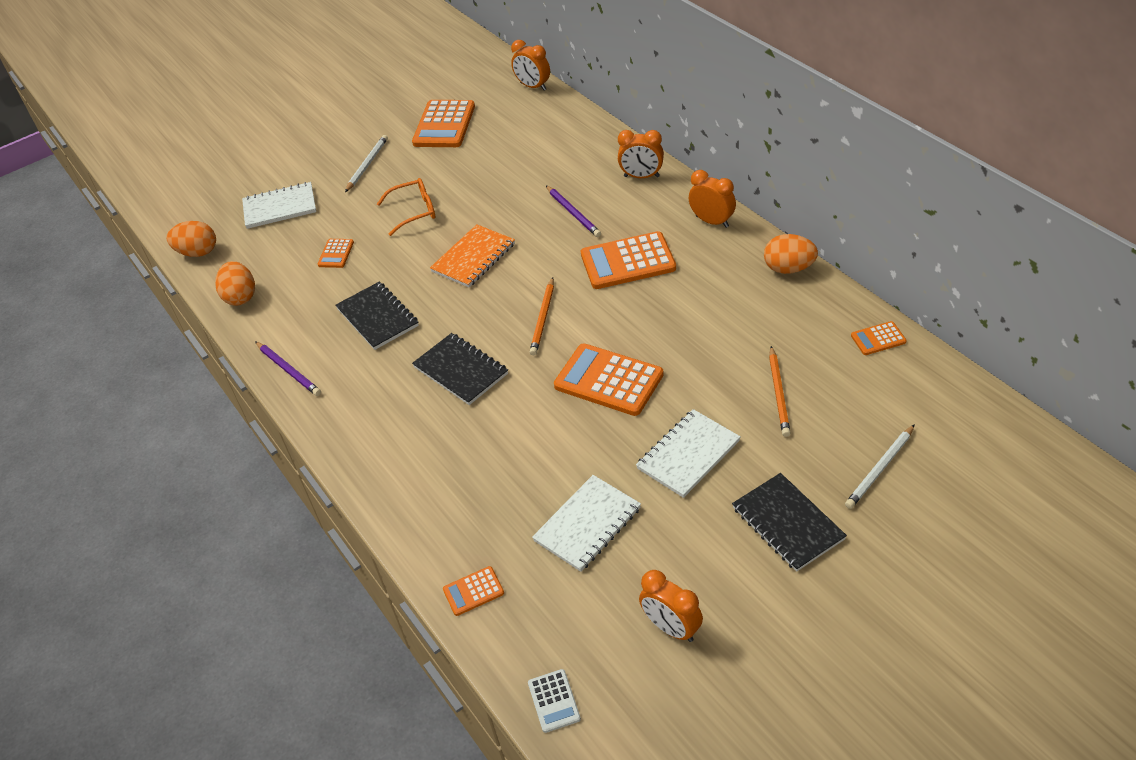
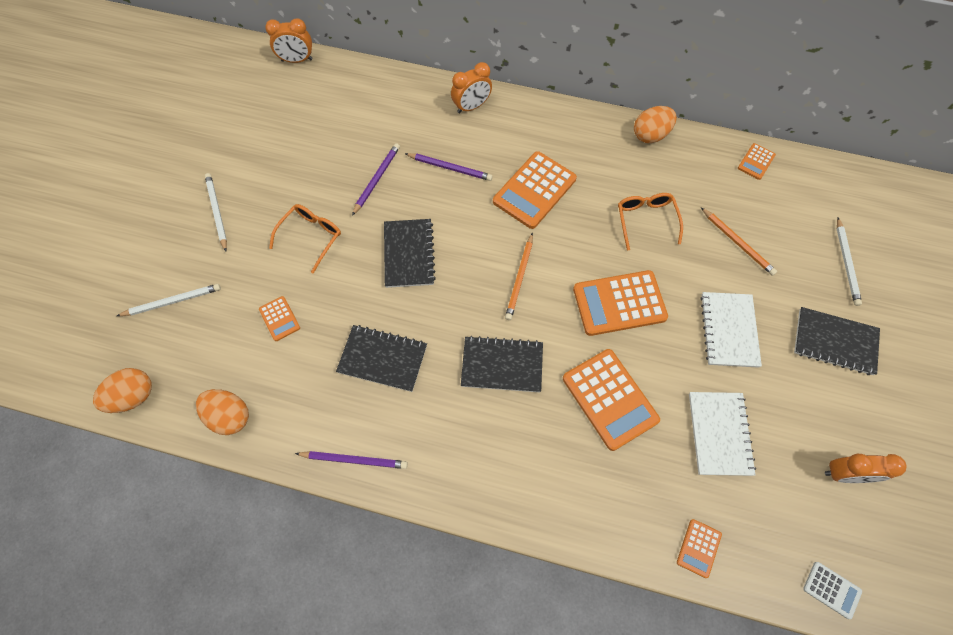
camera: 45 degrees left, 20 degrees up
(280, 207) = (172, 301): white notebook -> white pencil
(444, 125) = (252, 135): orange calculator -> orange calculator (609, 399)
(473, 258) = (409, 254): orange notebook -> black notebook
(505, 195) = (376, 179): none -> purple pencil
(543, 318) = (520, 278): orange pencil -> orange pencil turned 45 degrees clockwise
(706, 332) = (646, 220): none -> orange glasses
(712, 221) = (561, 121): orange clock -> none

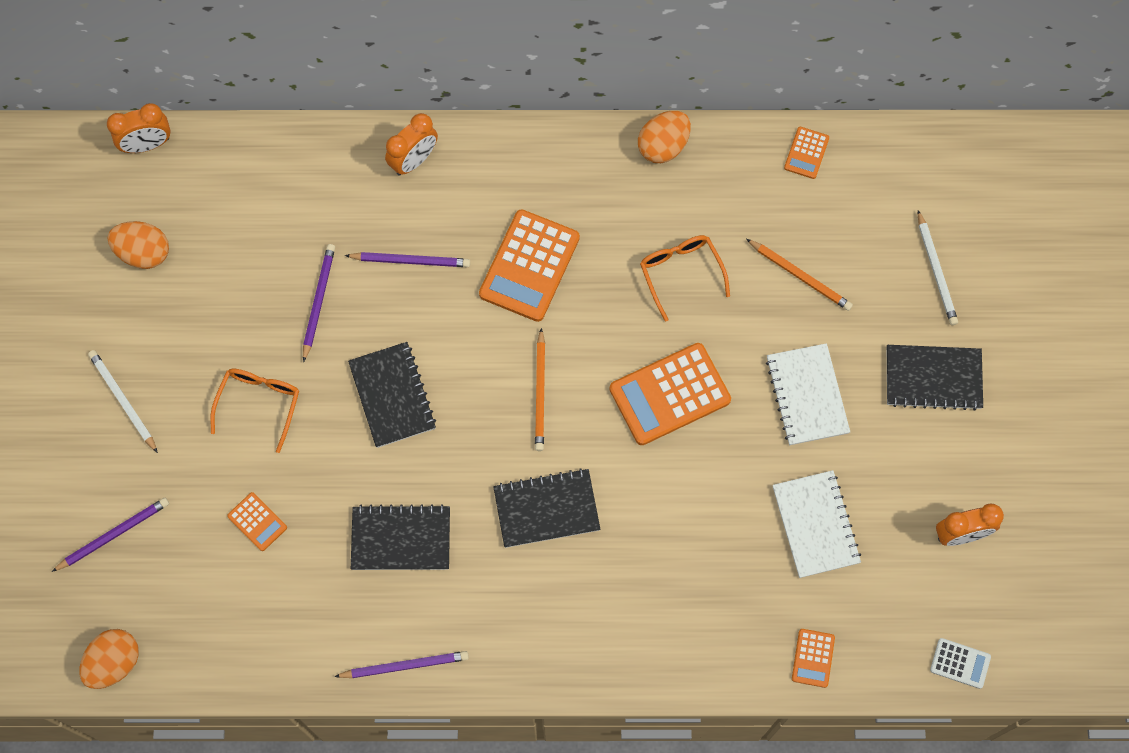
camera: 15 degrees left, 5 degrees up
(172, 301) = (113, 534): white pencil -> purple pencil
(229, 416) = (240, 655): orange egg -> orange egg (143, 253)
(609, 399) = (682, 517): orange calculator -> none

